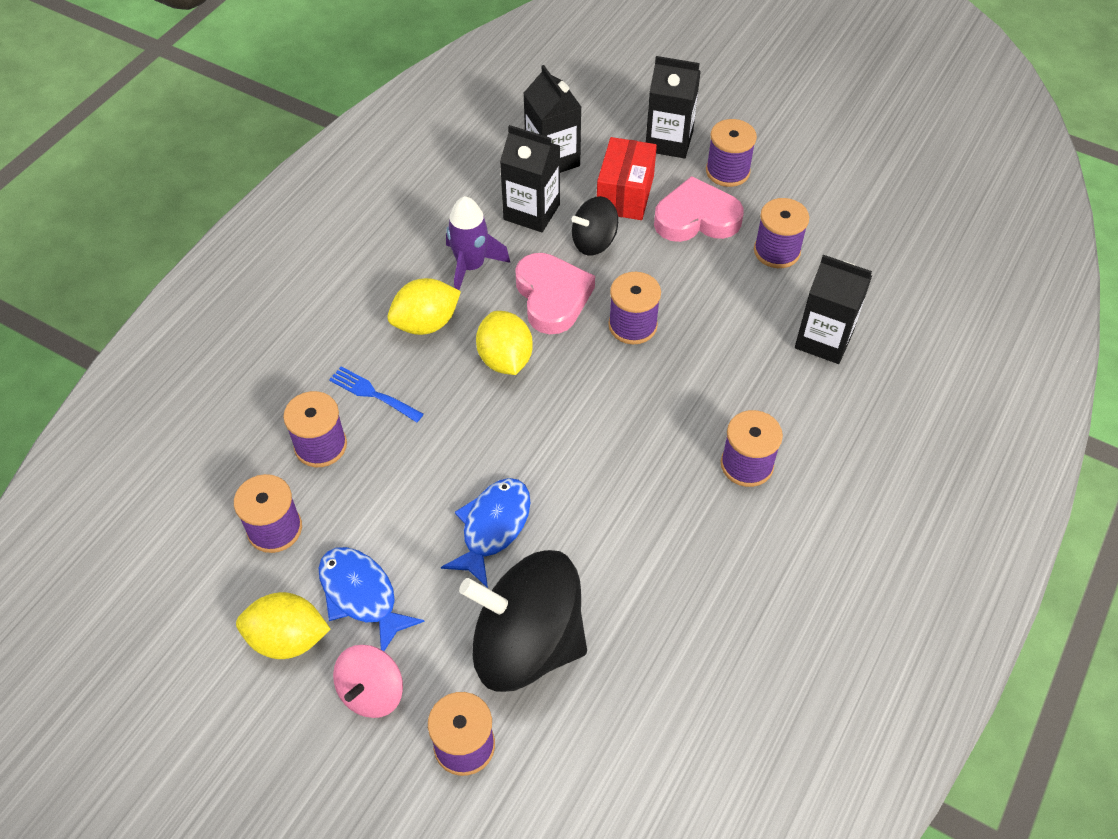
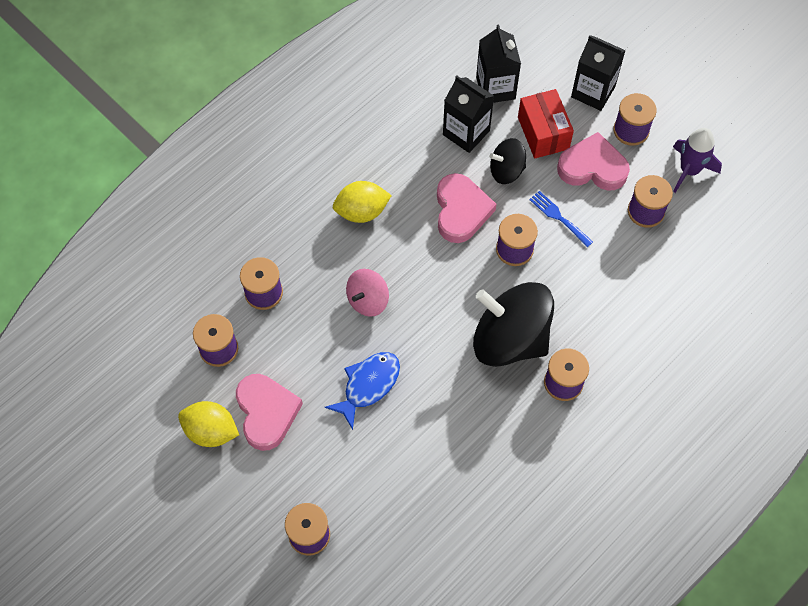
camera: 15 degrees right, 10 degrees up
(361, 595) = (266, 413): blue fish -> pink heart
(372, 393) = (309, 260): blue fork -> blue fork (558, 217)
(372, 692) = (258, 482): pink spinning top -> pink spinning top (368, 300)
(471, 266) = (407, 170): purple rocket -> purple rocket (689, 170)
(505, 359) = (412, 255): yellow lemon -> none
(527, 644) = (369, 476): black spinning top -> black spinning top (510, 339)
(625, 194) = (543, 133): red box -> red box turned 45 degrees counterclockwise
(824, 340) = (656, 296): black carton -> none

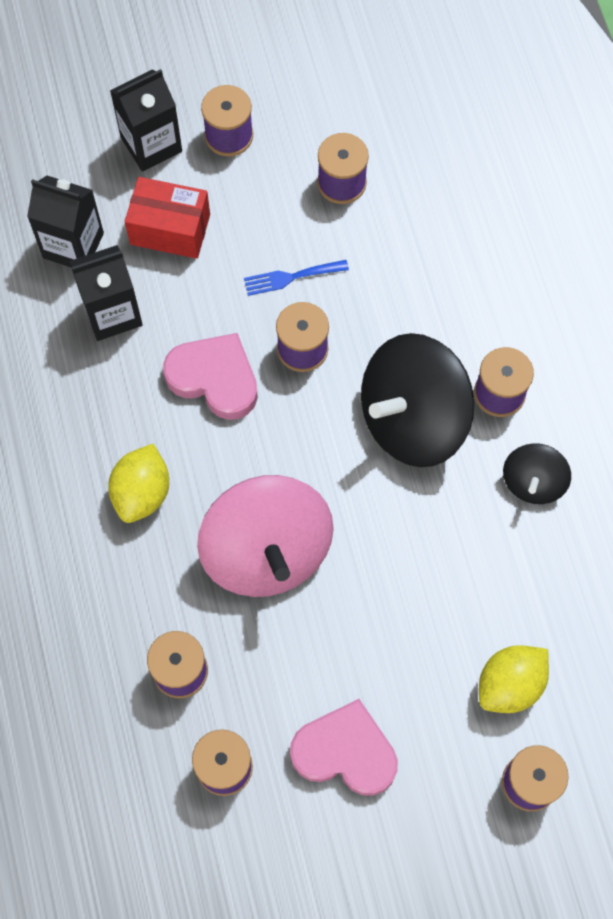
camera: 60 degrees left, 5 degrees up
(211, 431) = (331, 834): yellow lemon -> yellow lemon (510, 684)
(368, 300) = (267, 551): pink spinning top -> pink spinning top, size x1.98
(368, 385) = (379, 611): blue fish -> none
(506, 170) = (193, 298): black spinning top -> black spinning top (533, 482)
(592, 167) = (250, 204): pink heart -> none
(689, 170) = (318, 108): purple rocket -> none

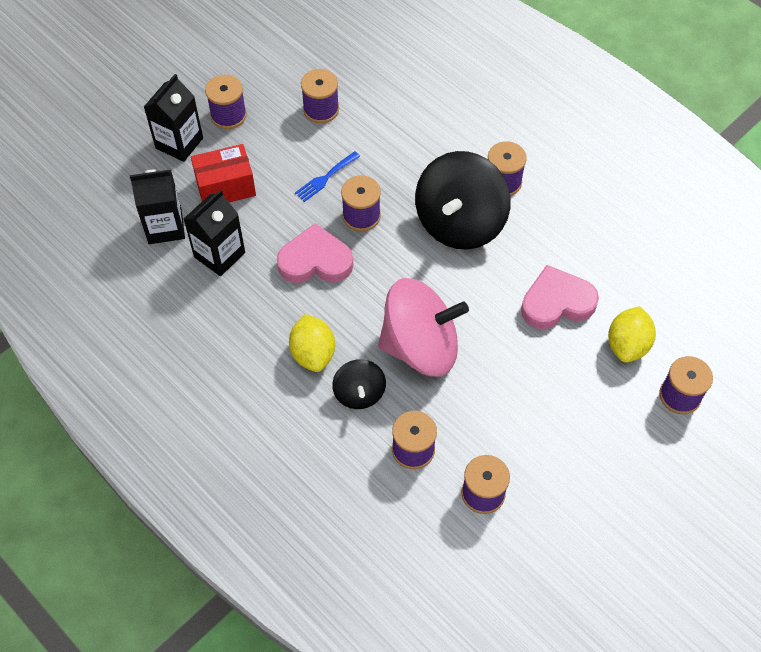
camera: 30 degrees left, 10 degrees down
(267, 551) = (420, 346): pink spinning top -> pink spinning top turned 45 degrees counterclockwise
(345, 752) = (554, 440): pink heart -> pink heart (556, 302)
(533, 482) = (558, 222): black spinning top -> black spinning top (359, 393)

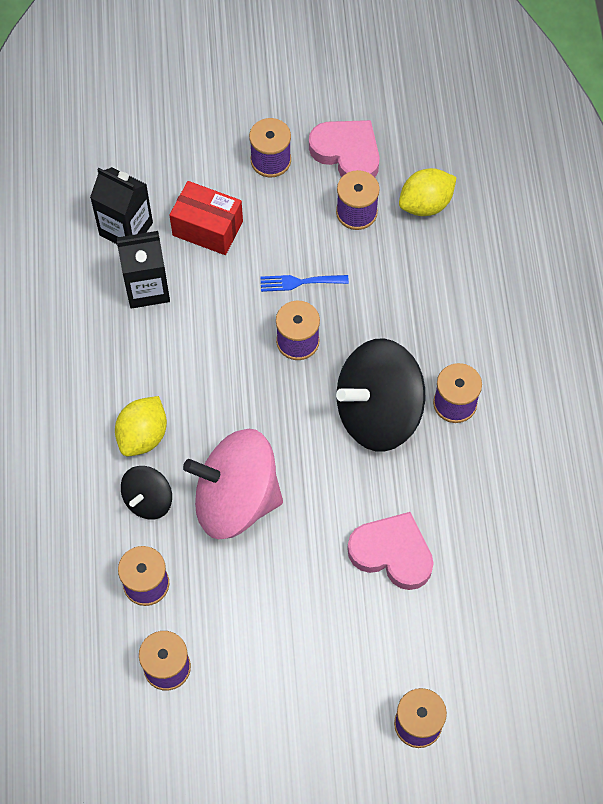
camera: 40 degrees right, 5 degrees up
(179, 143) = (205, 158): black carton -> none
(315, 261) = (220, 354): pink heart -> pink heart (347, 153)
(420, 346) = (236, 499): pink spinning top -> pink spinning top turned 150 degrees clockwise
(627, 345) = (417, 641): yellow lemon -> yellow lemon (425, 204)

